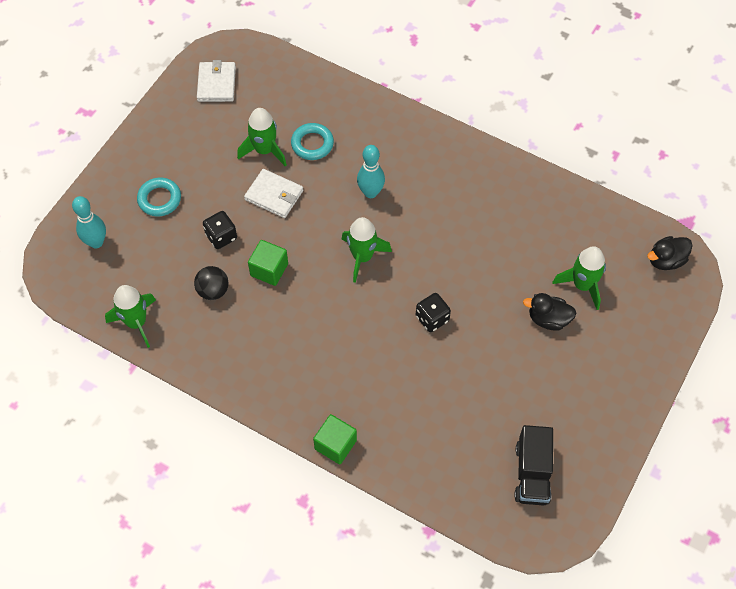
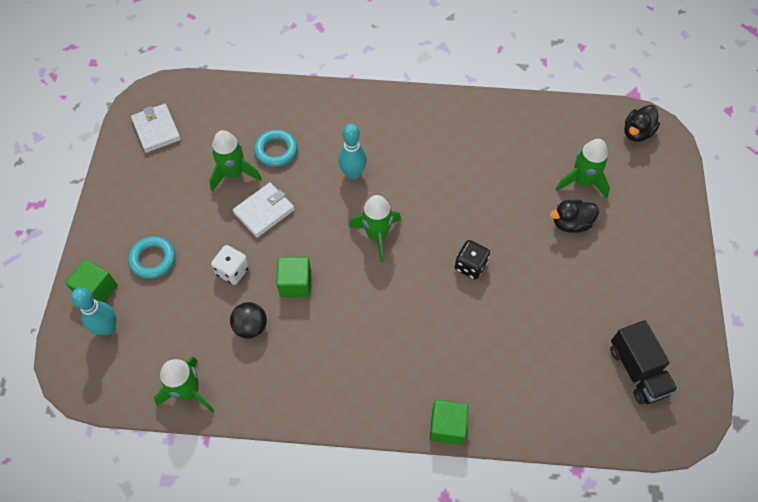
camera: 25 degrees left, 0 degrees up
(102, 206) = (96, 290): none -> green cube
(221, 236) = (232, 271): black dice -> white dice
(274, 195) = (264, 211): white wallet -> white wallet turned 45 degrees counterclockwise

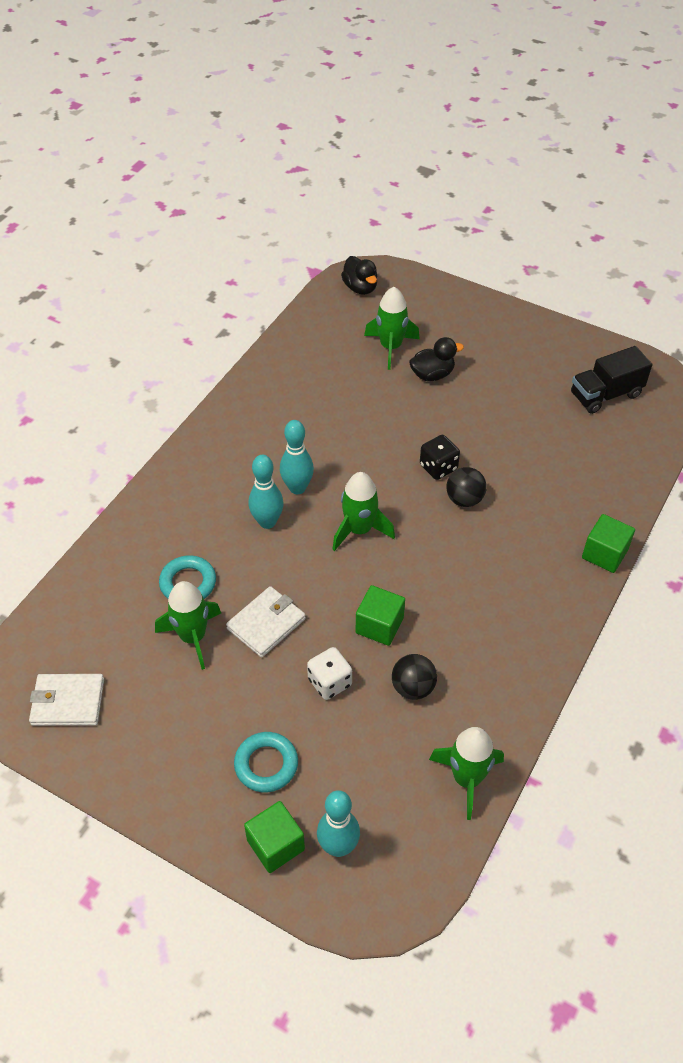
camera: 65 degrees left, 10 degrees down
(264, 211) = (266, 624): white wallet -> white wallet turned 60 degrees clockwise
(395, 179) = (297, 488): none -> turquoise bowling pin
(447, 297) = (464, 499): none -> black ball
(571, 223) = (432, 374): black duck -> black duck turned 120 degrees counterclockwise
(637, 370) = (605, 395): black truck -> black truck turned 150 degrees clockwise

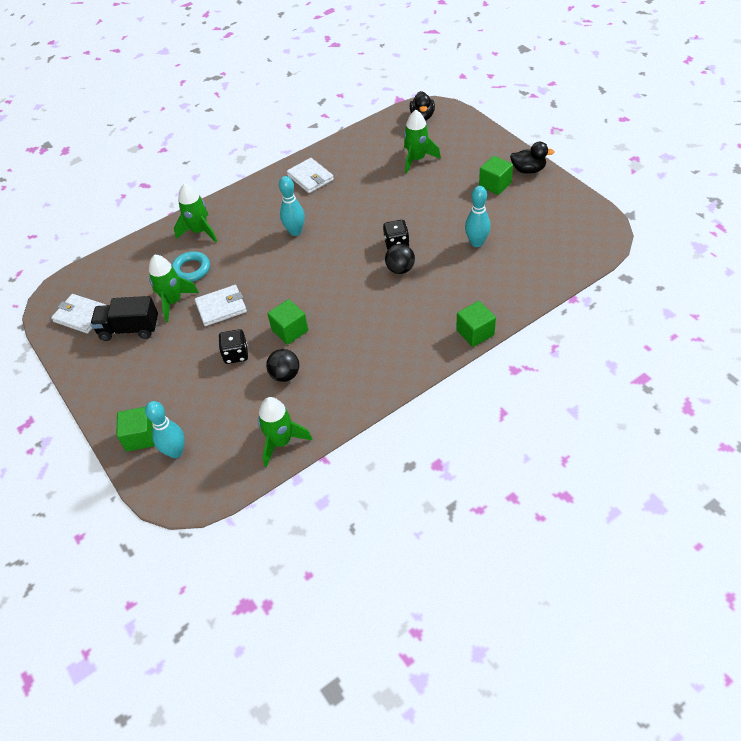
camera: 30 degrees right, 0 degrees up
(266, 764) = (166, 389): turquoise ring -> none
(267, 522) = (263, 247): turquoise bowling pin -> turquoise bowling pin (476, 243)
(268, 407) = (310, 177): none -> white wallet
(329, 682) = (236, 354): white dice -> black dice
(359, 530) = (317, 268): green rocket -> green rocket (200, 231)
(432, 374) = (433, 183): black duck -> black duck (528, 170)
(506, 357) = (495, 184): none -> green cube
(605, 395) = (552, 228): black truck -> black truck (129, 329)

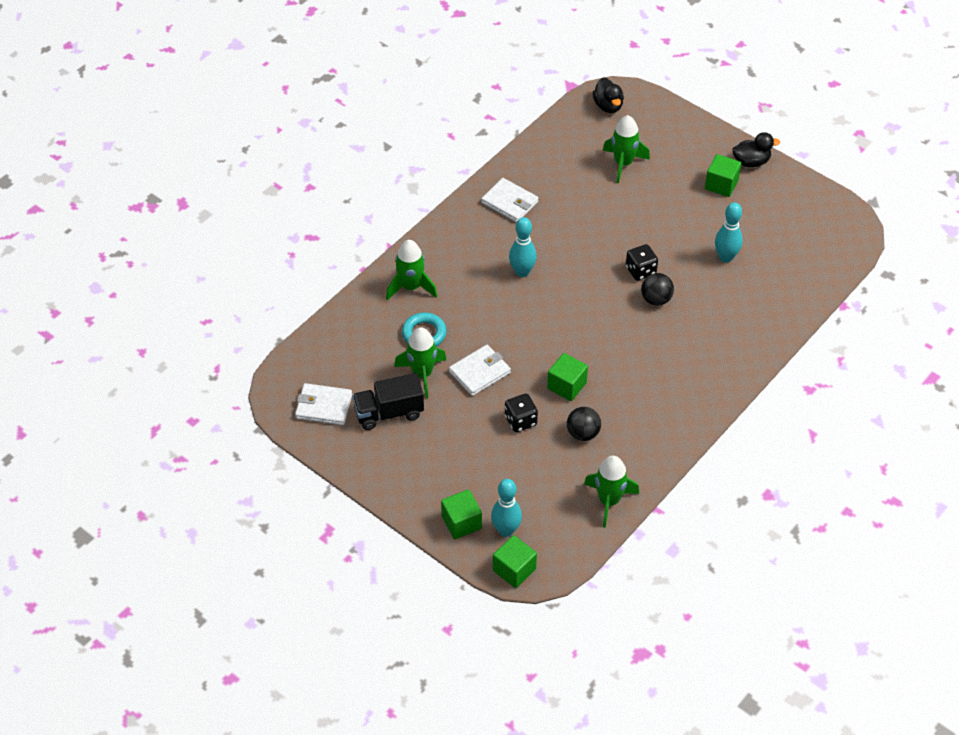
camera: 20 degrees left, 0 degrees up
(475, 333) = (759, 357): green cube -> green cube (514, 570)

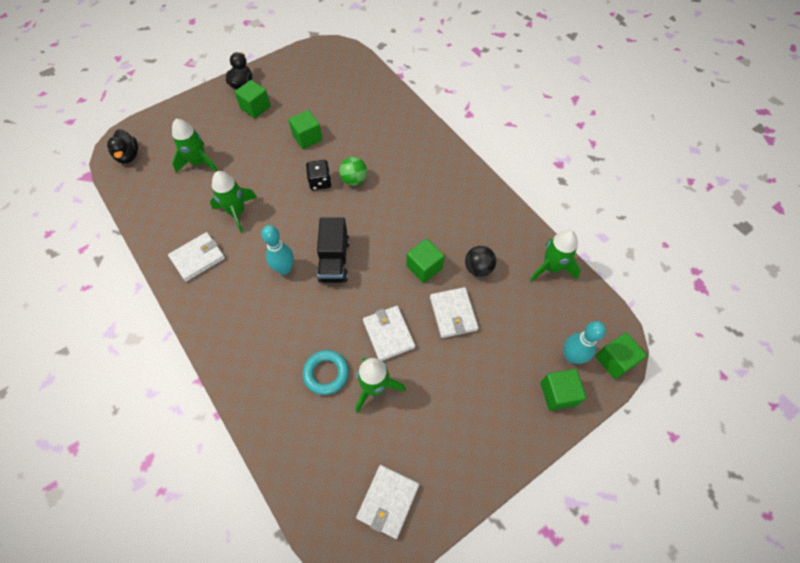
camera: 75 degrees left, 10 degrees up
(389, 413) = (414, 432): black truck -> black truck (334, 260)
(411, 287) = (262, 372): green rocket -> green rocket (237, 212)
(520, 421) = (453, 313): black dice -> white wallet
(608, 106) = (128, 156): black duck -> black duck turned 75 degrees clockwise
(656, 299) = (354, 180): black ball -> green ball
(698, 243) = (307, 138): none -> green cube
(725, 257) = (329, 125): turquoise bowling pin -> none

